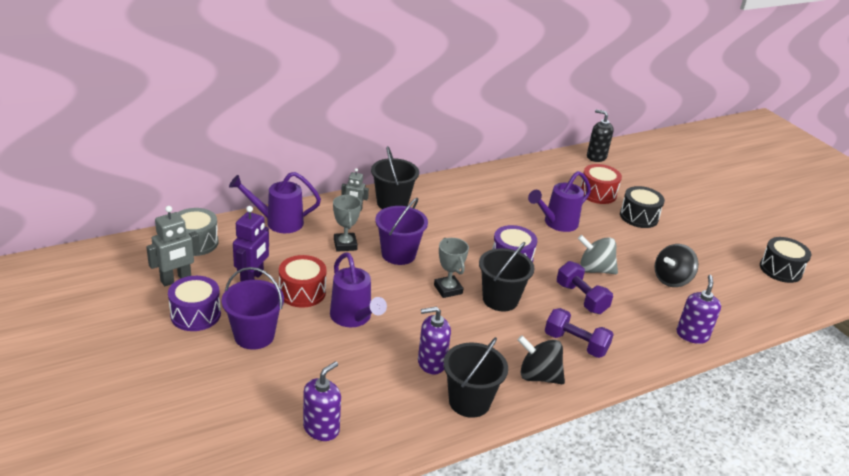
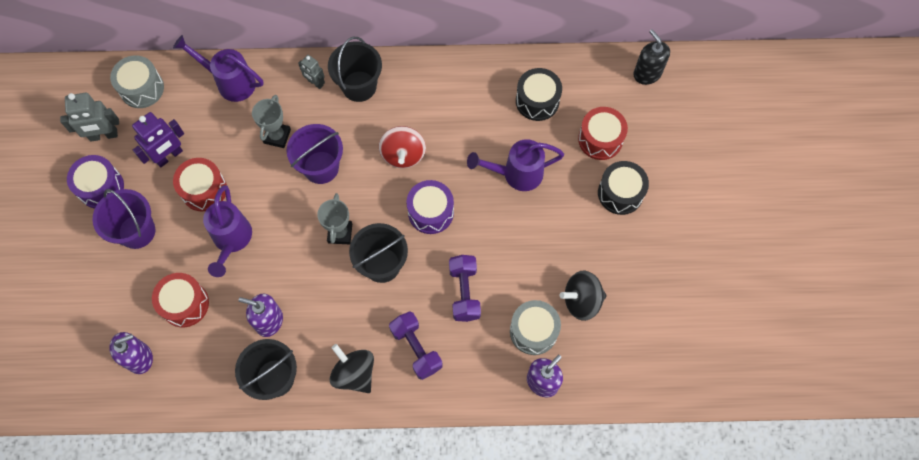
camera: 30 degrees right, 35 degrees up
(340, 374) = (185, 304): none -> red drum
(460, 232) = (403, 155): none -> red spinning top
(594, 269) = (508, 257): grey spinning top -> none
(655, 307) = (533, 331): none -> grey drum
(780, 269) = (722, 330): black drum -> black drum (537, 101)

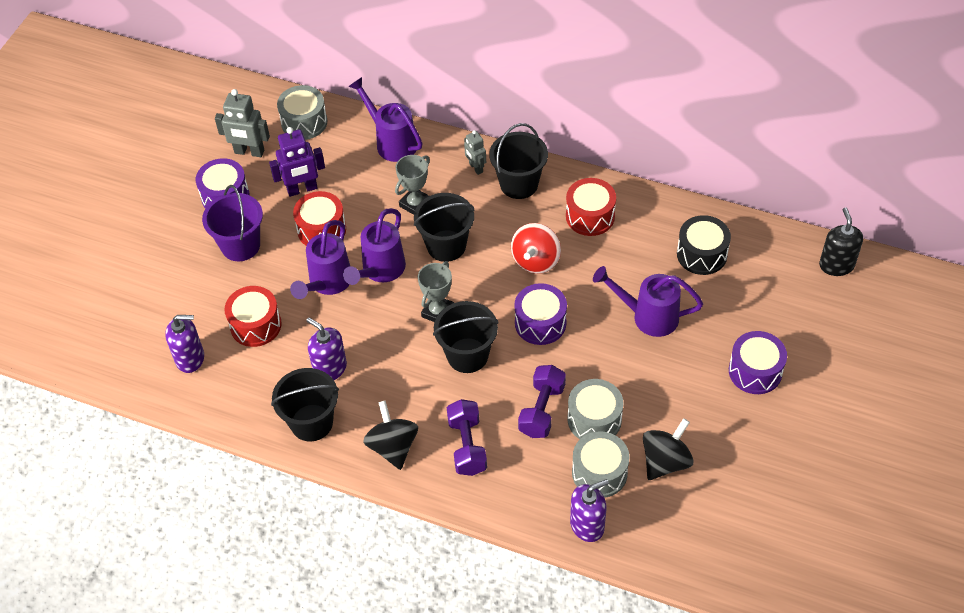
camera: 25 degrees right, 15 degrees down
(273, 211) = (380, 271): none -> purple watering can
(321, 167) = (446, 246): purple bucket -> black bucket
(510, 285) = (594, 419): none -> grey drum
(581, 300) = (665, 461): black spinning top -> black spinning top turned 120 degrees clockwise
(600, 139) = (755, 312): red drum -> red drum (590, 216)
(620, 193) = (755, 371): black drum -> purple drum

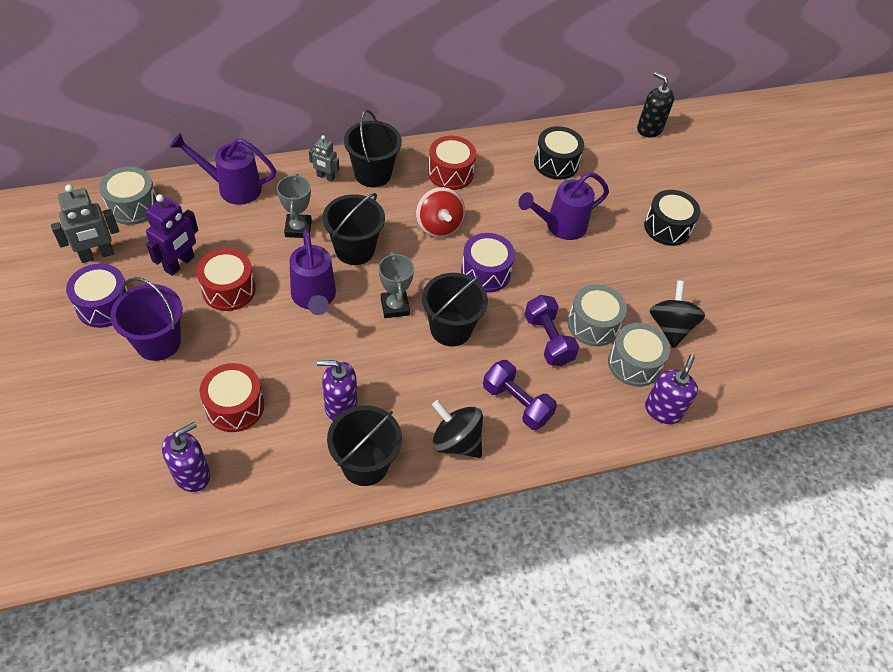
camera: 45 degrees left, 0 degrees up
(327, 283) = (274, 333): purple watering can -> none
(755, 371) = (667, 227): purple drum -> black drum

